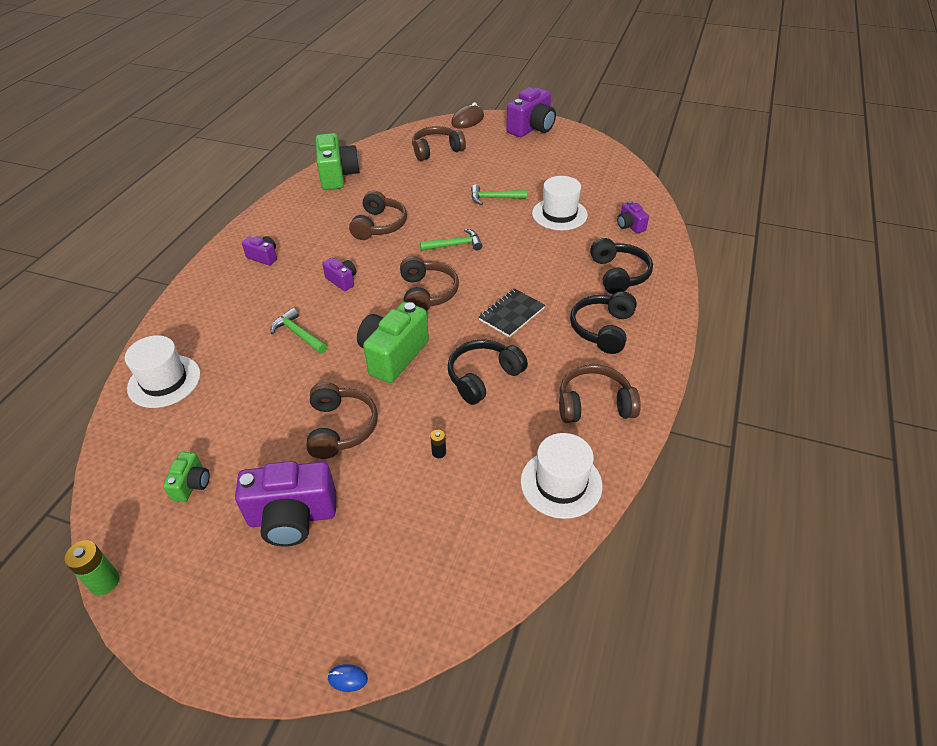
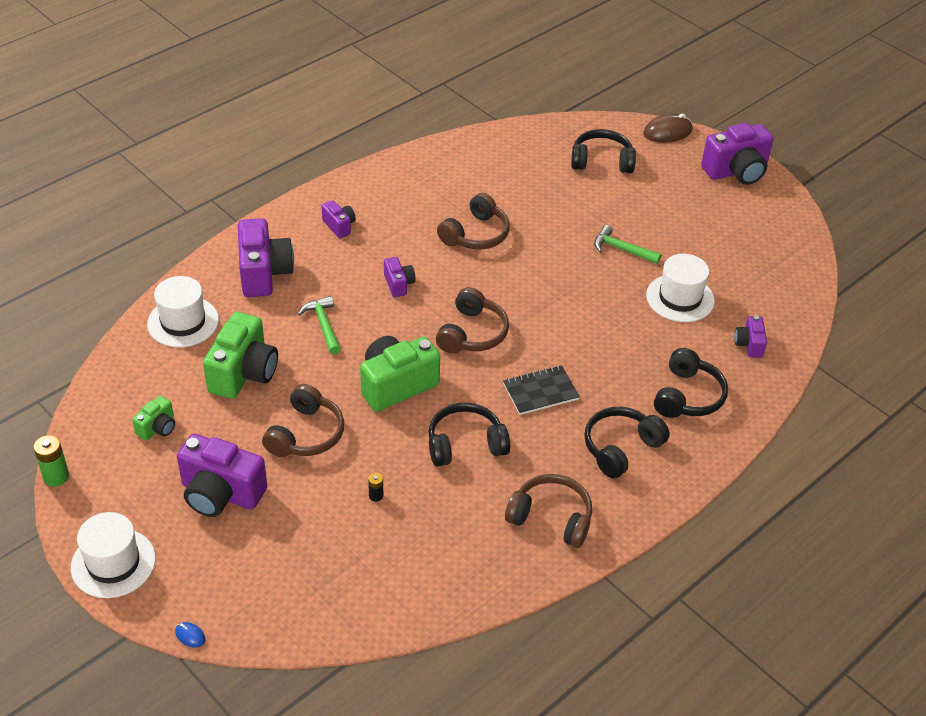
camera: 25 degrees right, 0 degrees up
(219, 314) = (264, 273): none -> purple camera
(338, 176) = (471, 155): green camera -> green camera (243, 373)
(436, 150) = (601, 161): brown headphones -> black headphones
(455, 245) = (538, 290): green hammer -> none
(561, 483) = (463, 573): white hat -> white hat (113, 563)

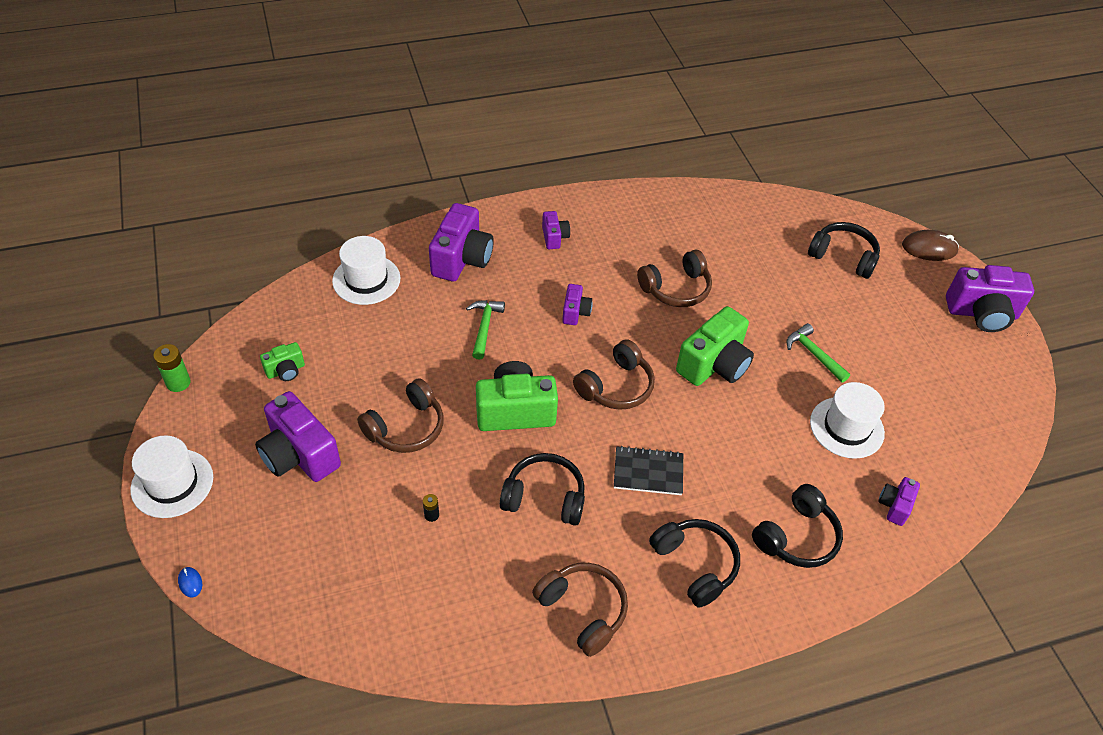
camera: 25 degrees right, 5 degrees up
(243, 373) = (388, 347): green camera -> green camera (714, 364)
(620, 448) = (695, 565): black headphones -> black headphones turned 75 degrees clockwise

